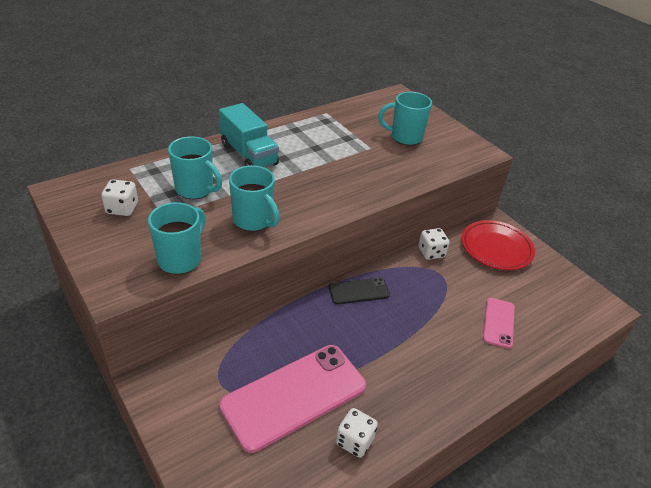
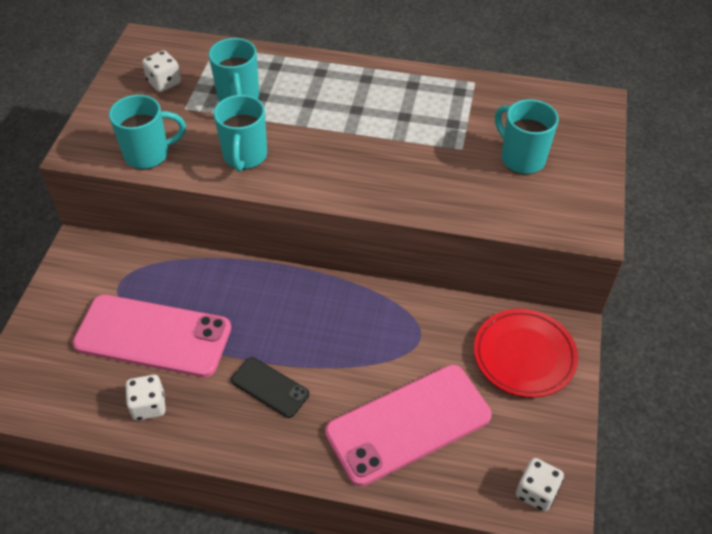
camera: 50 degrees right, 10 degrees up
(248, 155) = (329, 88): turquoise truck -> none
(358, 291) = (318, 293): black phone -> black phone (270, 387)
(431, 252) = (443, 308): white dice -> white dice (536, 492)
(498, 322) = (408, 424): pink phone -> pink phone, size x2.01

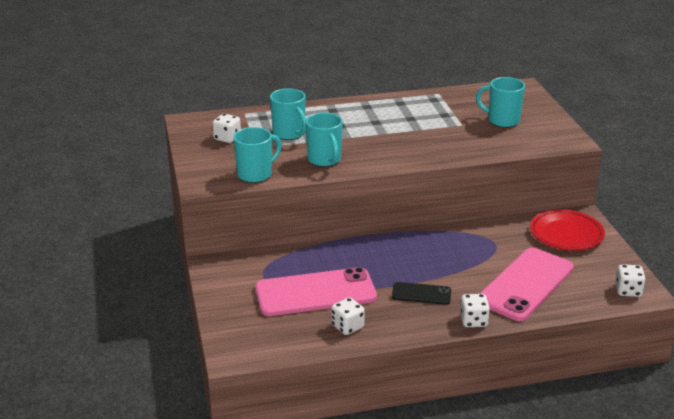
camera: 25 degrees left, 20 degrees down
(299, 460) = (473, 321): none -> white dice

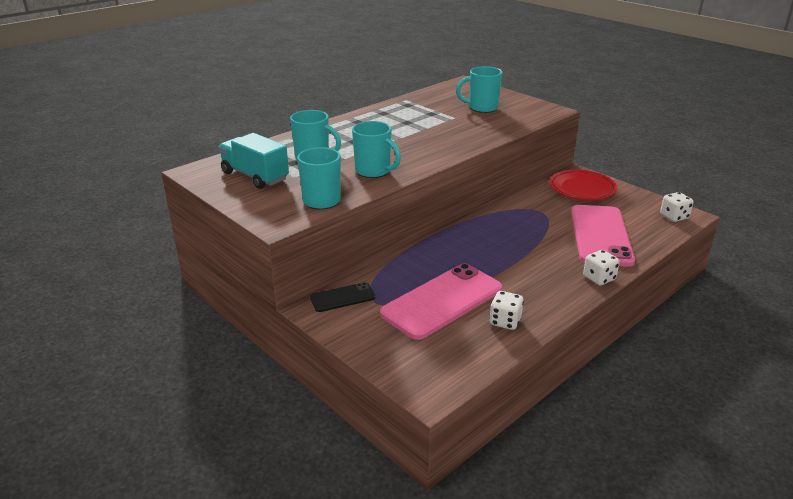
camera: 30 degrees left, 0 degrees up
(227, 138) = (255, 176): white dice -> turquoise truck
(421, 294) = (532, 270): black phone -> black phone (342, 297)

